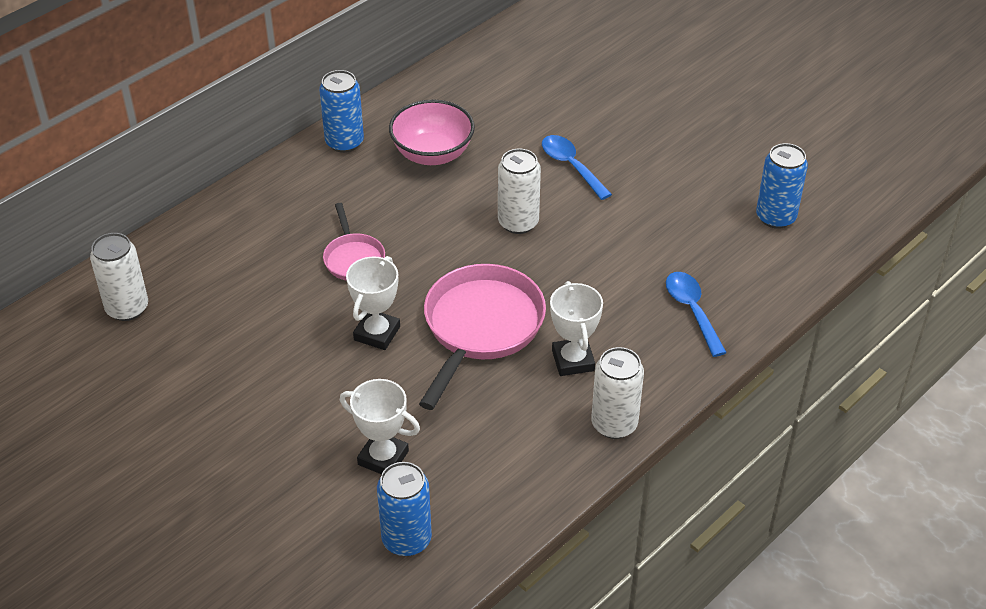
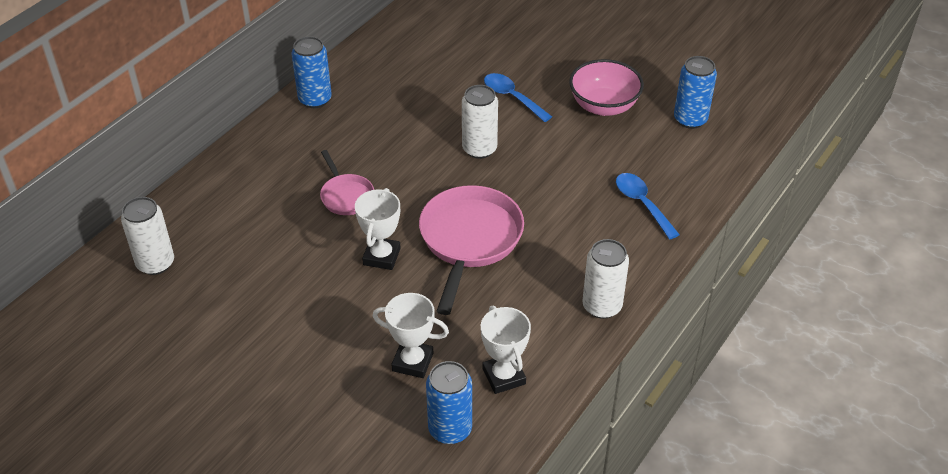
camera: 10 degrees left, 0 degrees up
(432, 154) = (393, 100): pink bowl -> pink bowl (603, 106)
(573, 360) = (554, 258): white trophy -> white trophy (504, 376)

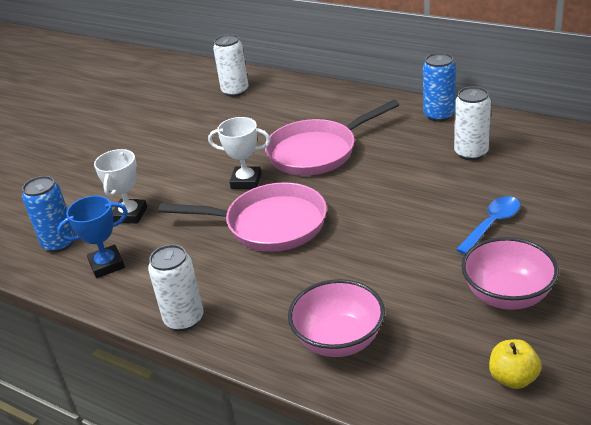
camera: 90 degrees right, 10 degrees down
(346, 196) = (317, 152): pink pan -> pink pan, size x1.88
(479, 149) = (399, 213): white can -> white can (471, 153)
(504, 376) = (107, 265): white trophy -> blue trophy
(642, 204) = (339, 340): blue spoon -> pink bowl
(690, 119) = (513, 378): blue can -> yellow apple

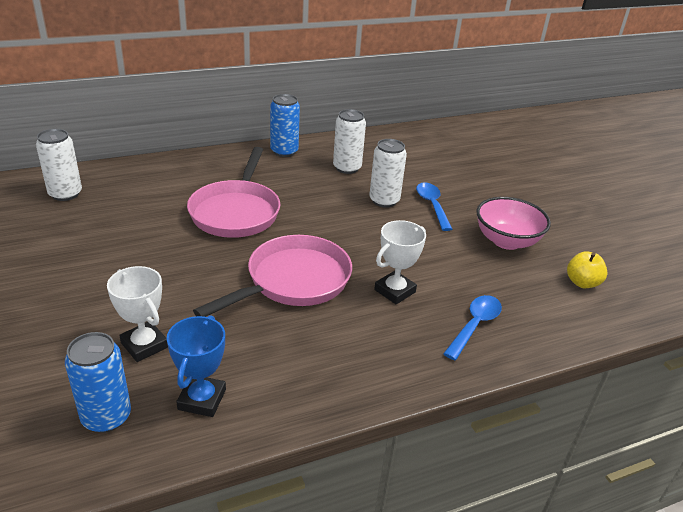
camera: 60 degrees left, 0 degrees up
(184, 319) = (353, 389): white can -> white can (384, 200)
(246, 181) = (213, 260): white trophy -> white trophy (394, 291)
(339, 340) = (474, 325): pink bowl -> blue spoon

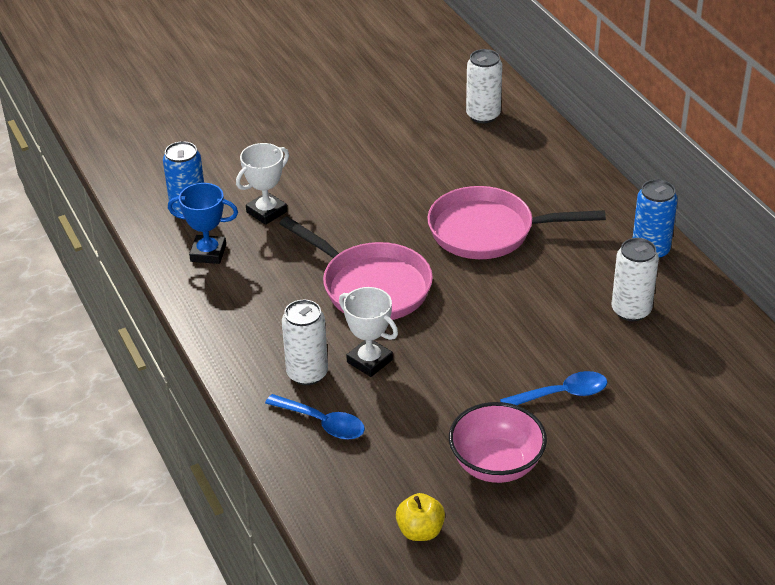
camera: 90 degrees right, 5 degrees up
(384, 200) = (557, 348): white can -> white can (307, 373)

